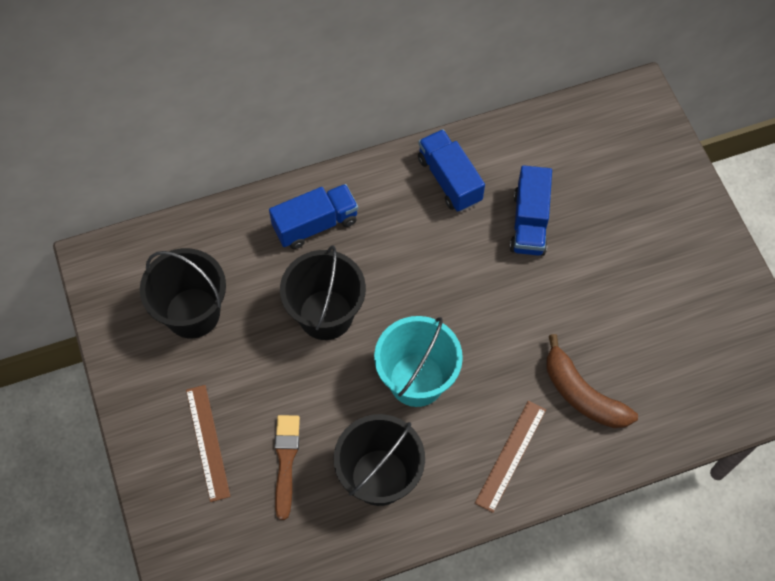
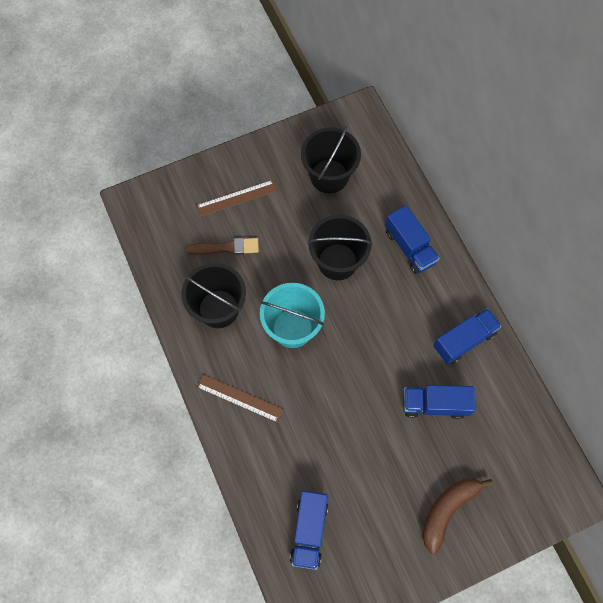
camera: 85 degrees right, 5 degrees up
(582, 394) = (291, 450): brown banana -> brown banana (448, 510)
(683, 381) = (309, 531): none -> blue truck

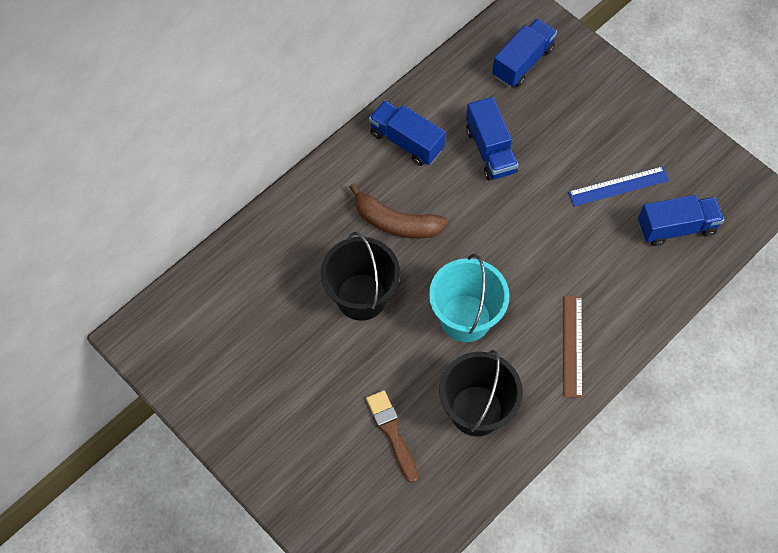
camera: 110 degrees left, 5 degrees down
(236, 198) = (317, 447): brown ruler -> none
(329, 176) = (246, 344): black bucket -> none
(365, 499) = (618, 186): none -> blue ruler
(409, 247) = (313, 225): blue truck -> blue truck (522, 62)
(448, 510) = (592, 111): brown banana -> brown banana (395, 222)

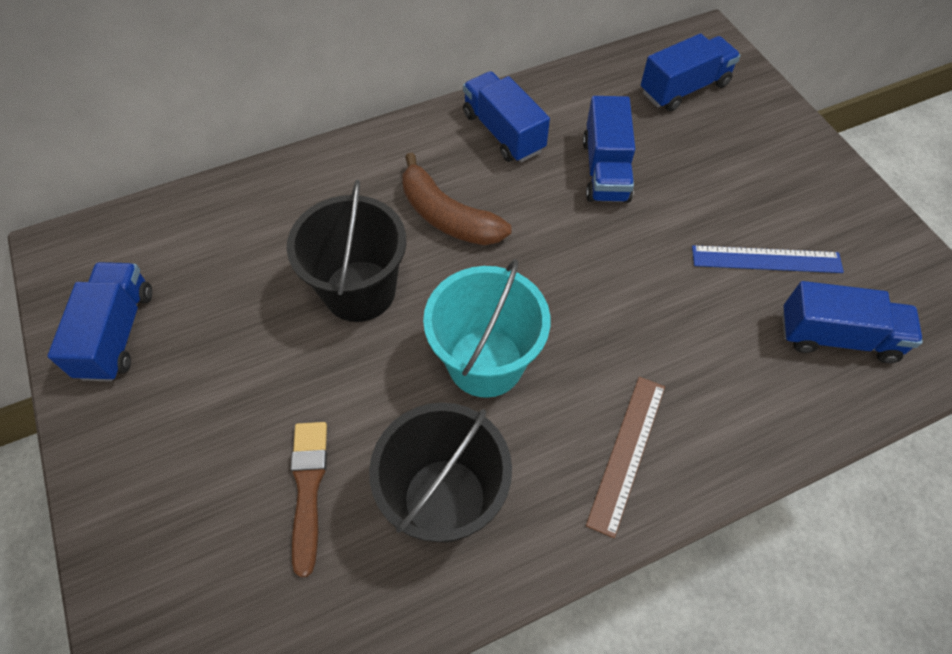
camera: 20 degrees right, 5 degrees down
(214, 380) = (117, 333): none -> blue truck

